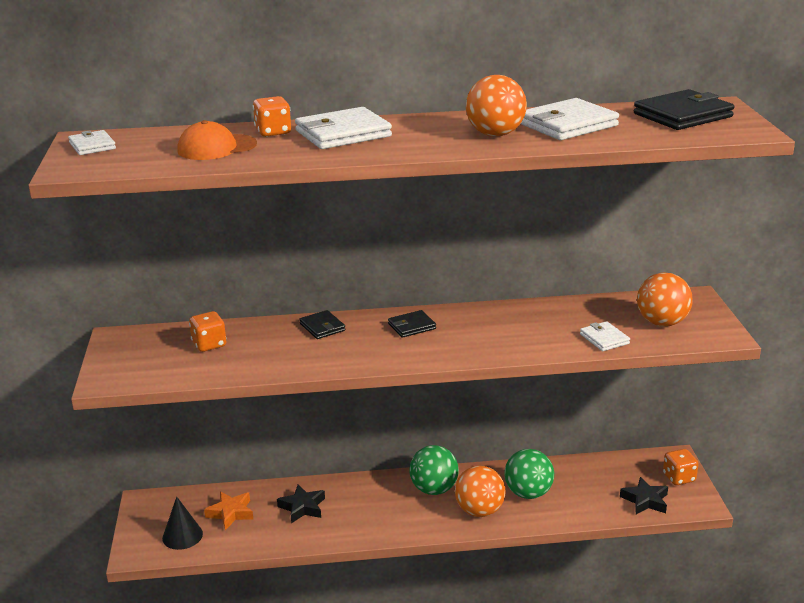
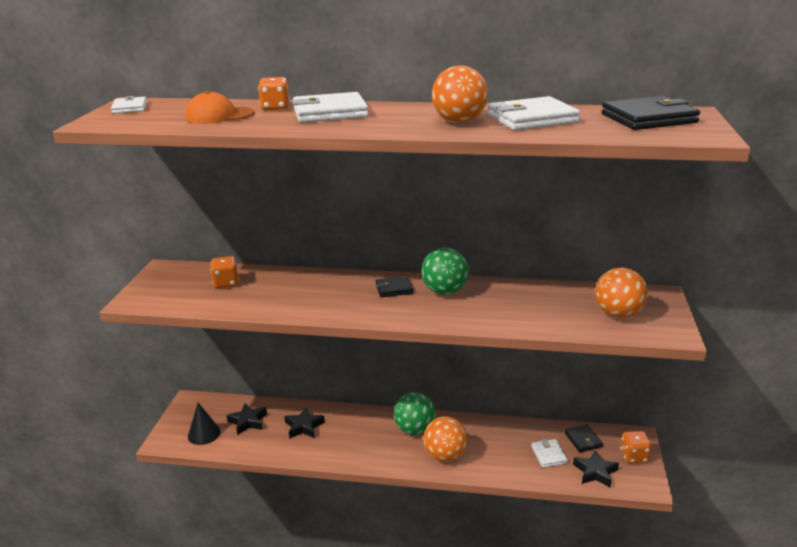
camera: 15 degrees right, 0 degrees up
(231, 513) = (248, 421): orange star -> black star
(322, 327) = (321, 280): black wallet -> black wallet (583, 440)
(528, 493) = (492, 447): green ball -> green ball (444, 291)
(604, 339) = (557, 322): white wallet -> white wallet (549, 455)

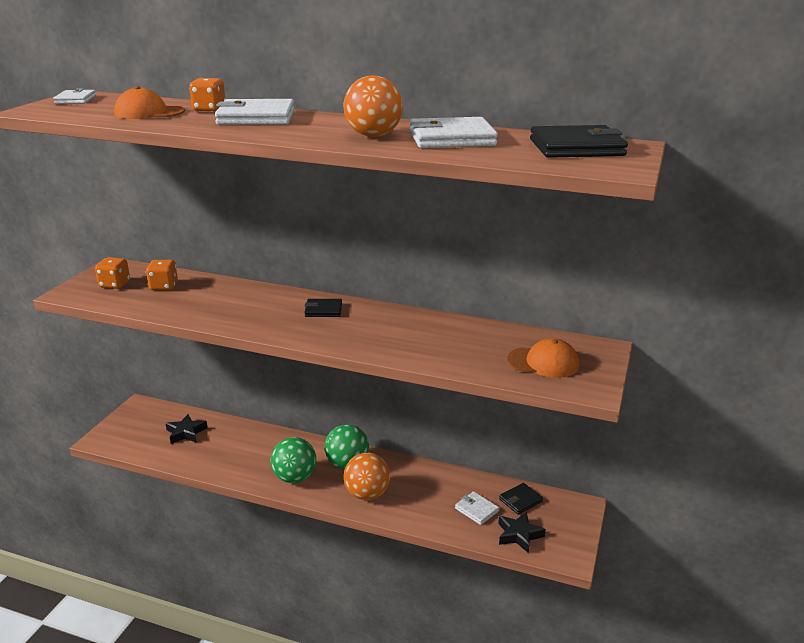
camera: 10 degrees right, 0 degrees up
(204, 434) = (139, 438): black cone -> none
(304, 426) = (238, 445): black star -> none
(444, 291) = (373, 318): green ball -> green ball (294, 478)
(549, 455) = (476, 510): white wallet -> white wallet turned 45 degrees counterclockwise
(583, 440) = (520, 500): black wallet -> black wallet turned 60 degrees clockwise
(618, 314) = (543, 362): orange ball -> orange cap
(634, 456) = (569, 525): orange dice -> orange dice (114, 284)

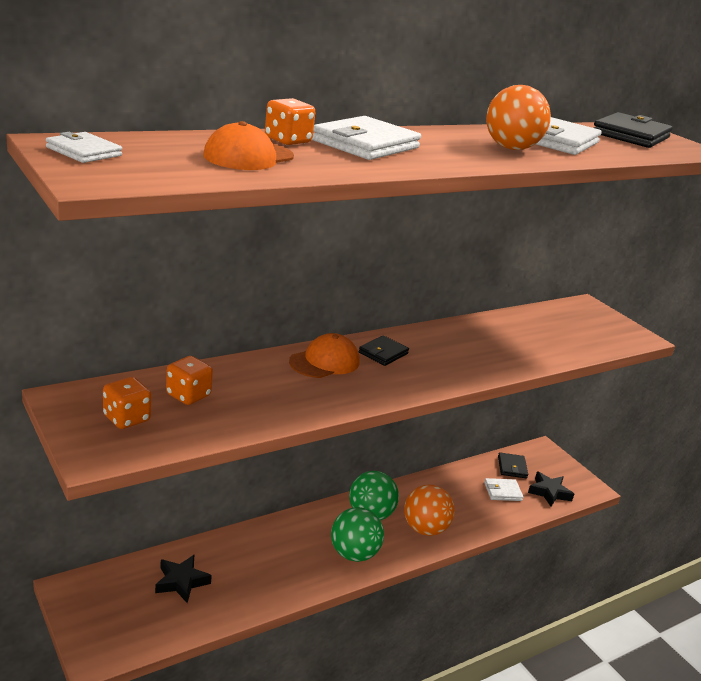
camera: 55 degrees left, 0 degrees up
(543, 362) = (586, 330): orange cap -> orange cap (324, 362)

